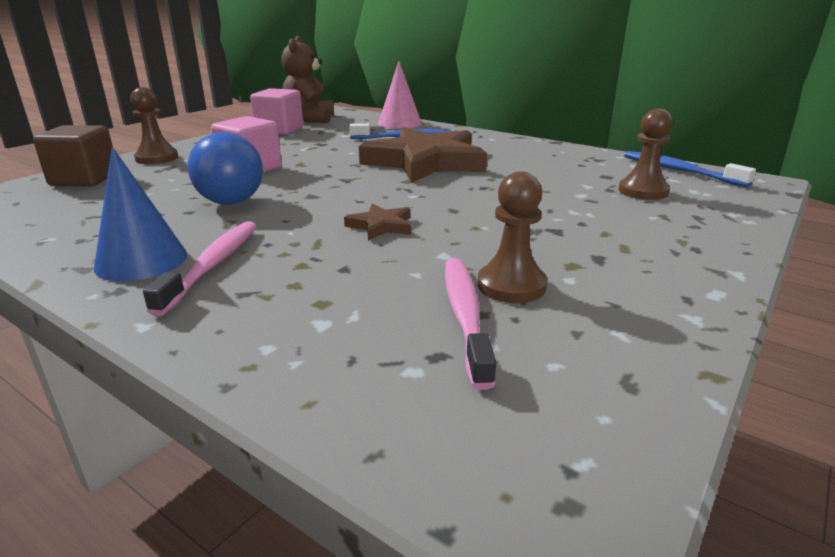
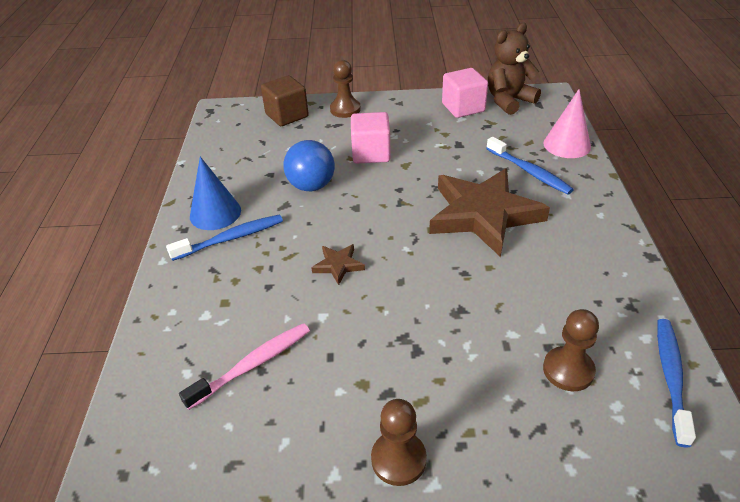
camera: 55 degrees right, 15 degrees up
(213, 265) = (231, 238): pink toothbrush -> blue toothbrush
(511, 285) = (306, 367): brown pawn -> brown pawn (398, 459)

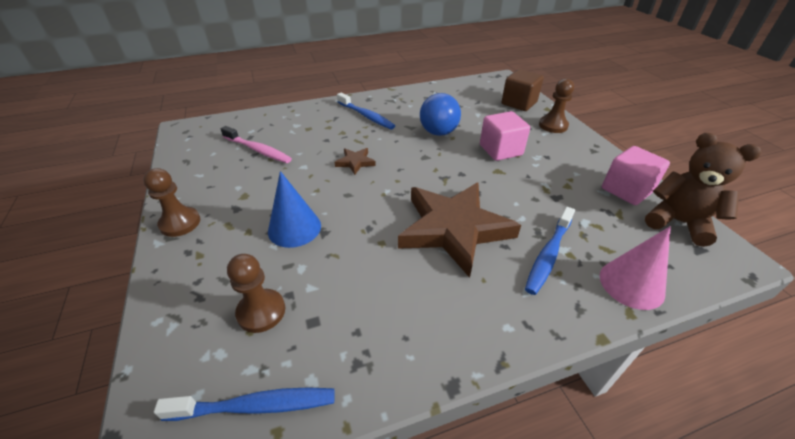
camera: 70 degrees right, 0 degrees up
(215, 213) = (388, 105): blue cone -> blue cone (294, 228)

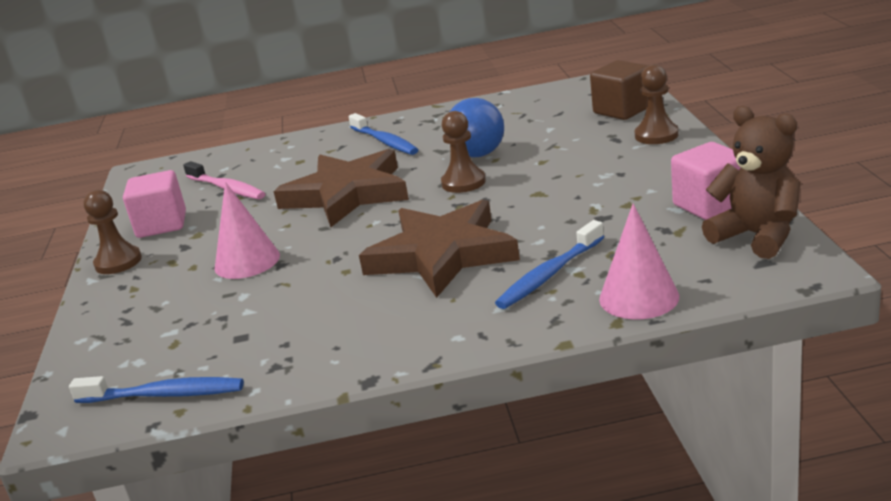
camera: 15 degrees right, 15 degrees down
(261, 312) = (188, 330): brown pawn -> brown pawn (463, 182)
(294, 228) = (247, 261): blue cone -> pink cone
(355, 162) = (347, 194): brown star -> brown star, size x2.43
(500, 150) = (556, 170): pink cube -> pink cube (162, 225)

